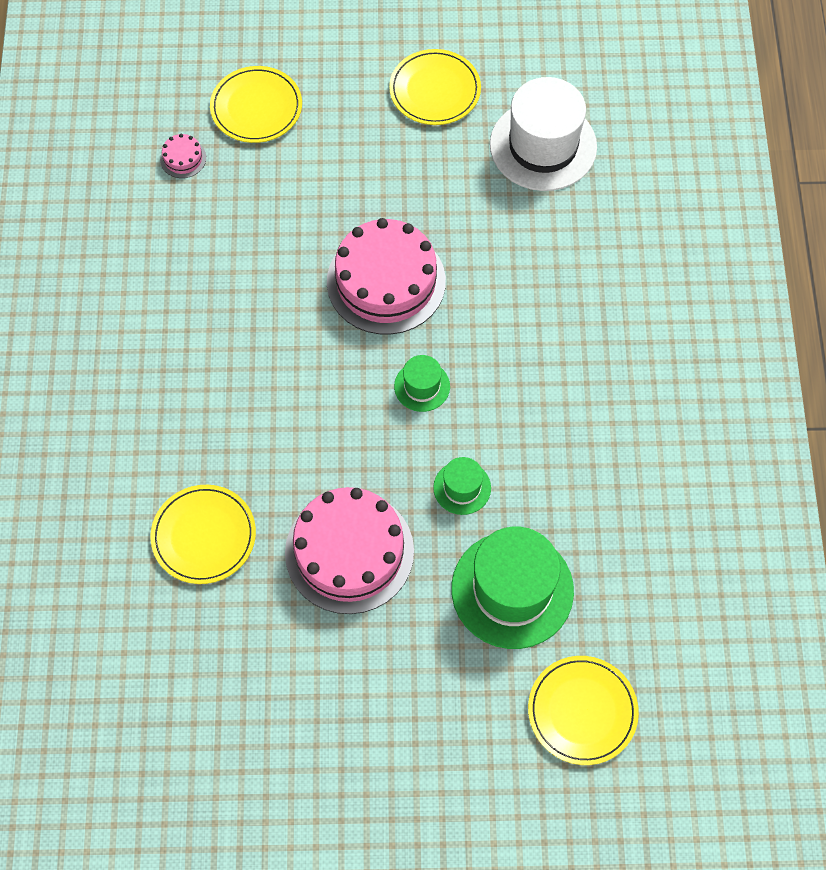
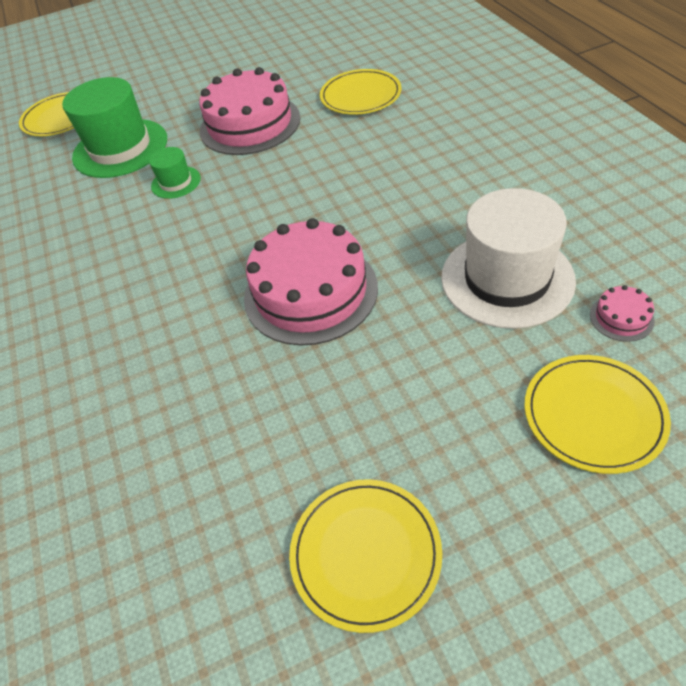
camera: 165 degrees right, 15 degrees down
(422, 386) = (236, 228): green hat -> none
(543, 145) = (174, 529): white hat -> white hat (507, 278)

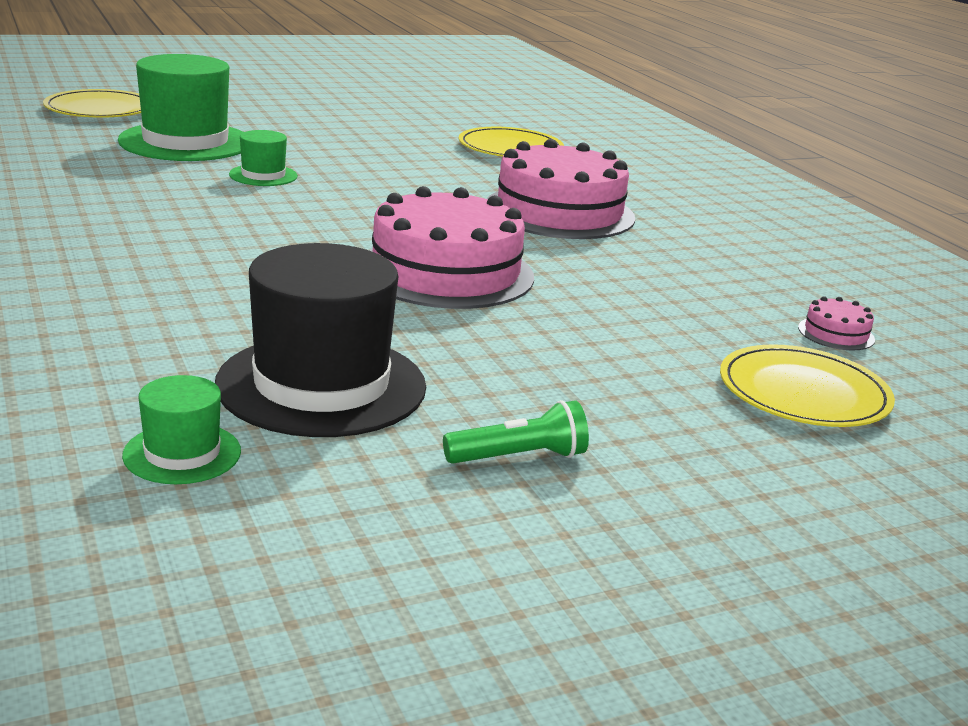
camera: 10 degrees left, 25 degrees down
(119, 591) = (182, 453): none -> green hat
(218, 475) = (321, 385): none -> black hat
(250, 124) = (364, 148): pink cake -> pink cake (559, 212)
(365, 554) = (519, 457): yellow plate -> green flashlight
(507, 278) = (697, 292): white hat -> none

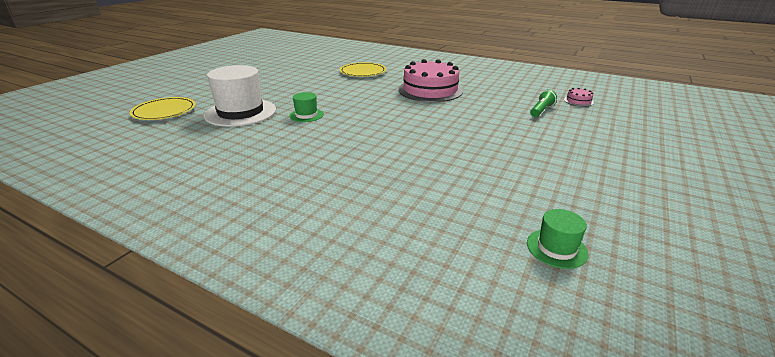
camera: 35 degrees left, 5 degrees up
(185, 142) = (240, 112): green hat -> white hat
(321, 385) = (524, 191): black hat -> none
(446, 272) = (453, 127): pink cake -> none
(519, 457) = (622, 184): green flashlight -> green flashlight (541, 110)
(803, 393) = (615, 123): yellow plate -> none

